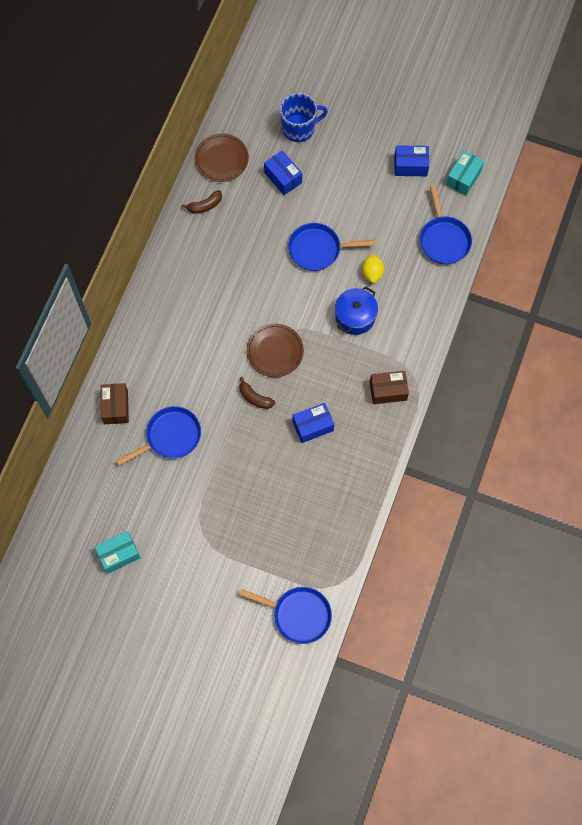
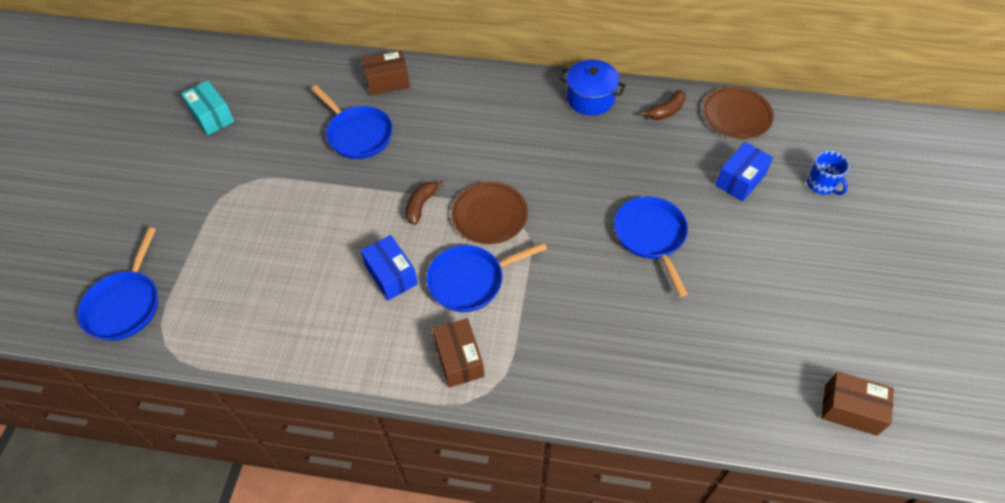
camera: 80 degrees right, 15 degrees down
(205, 205) = (666, 111): brown banana -> brown banana turned 90 degrees counterclockwise
(299, 128) = (821, 184): blue mug -> blue mug, size x0.64
(355, 317) = (564, 298): blue pot -> blue pot (590, 98)
(372, 273) = (638, 307): yellow lemon -> none
(410, 166) = (833, 329): blue box -> none
(444, 239) = (730, 397): blue pan -> blue pan (470, 281)
(463, 178) = (850, 409): turquoise box -> brown box

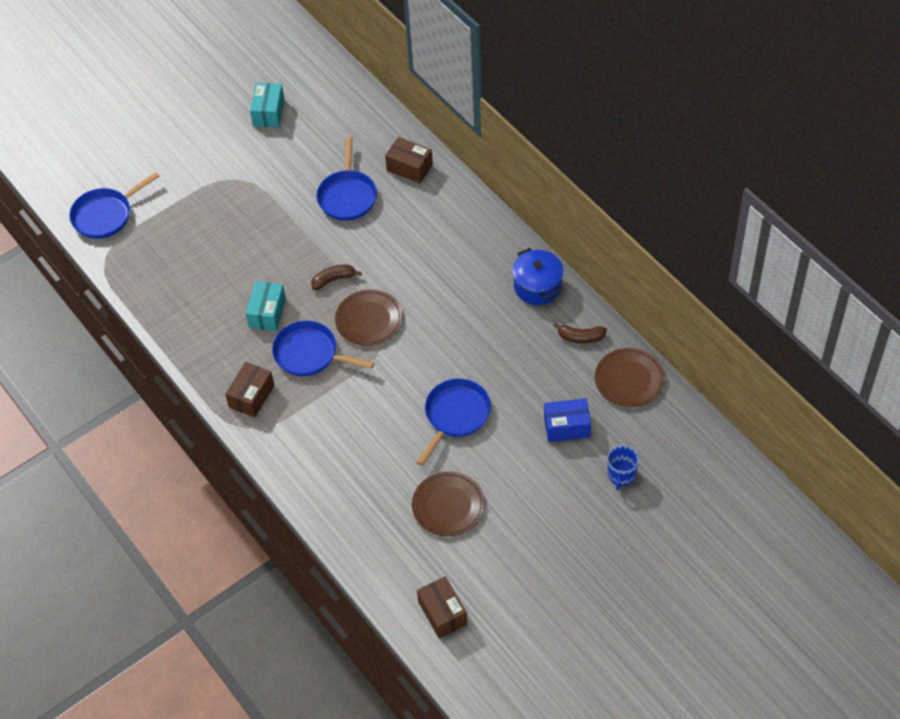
camera: 45 degrees right, 0 degrees up
(391, 275) = (267, 313): blue box -> turquoise box
(737, 313) = (448, 506): none -> brown plate

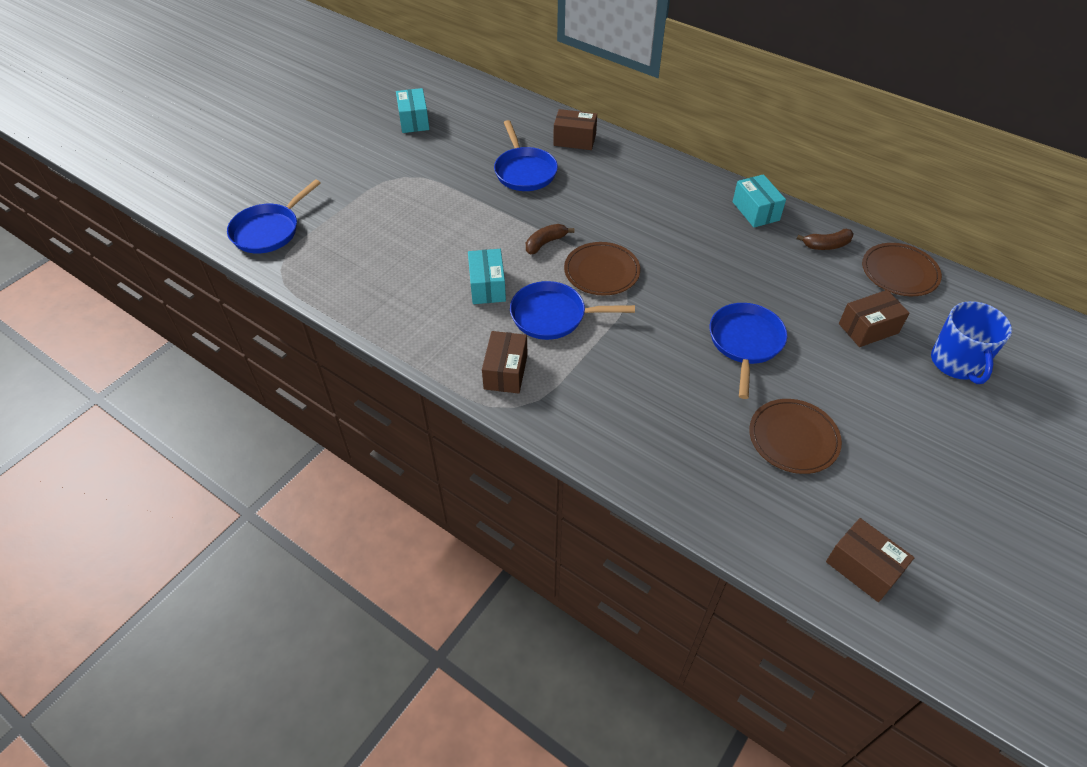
camera: 20 degrees left, 5 degrees down
(537, 286) = (755, 211): blue pot -> turquoise box
(567, 427) = (868, 328): blue box -> brown box
(621, 475) = (956, 363): blue mug -> blue mug, size x1.57

